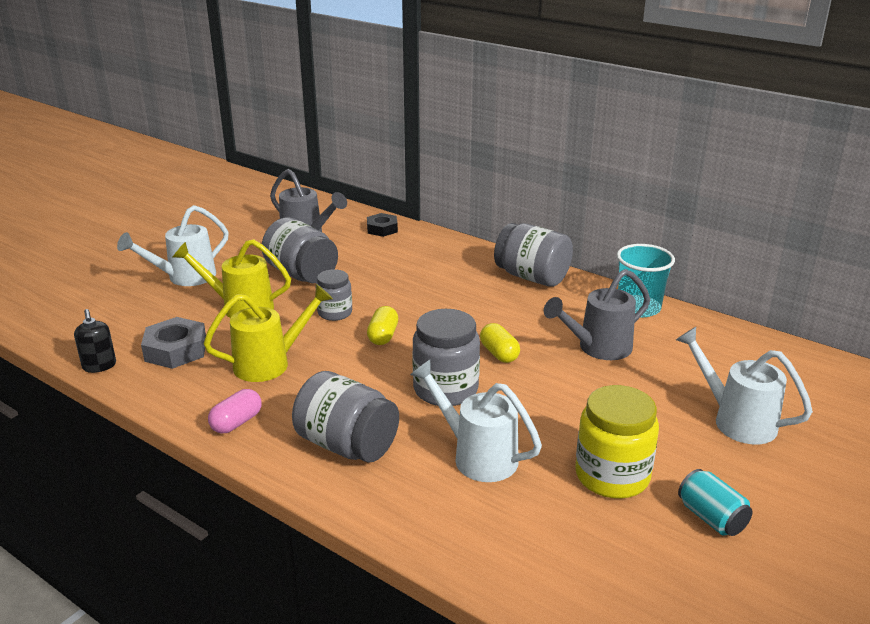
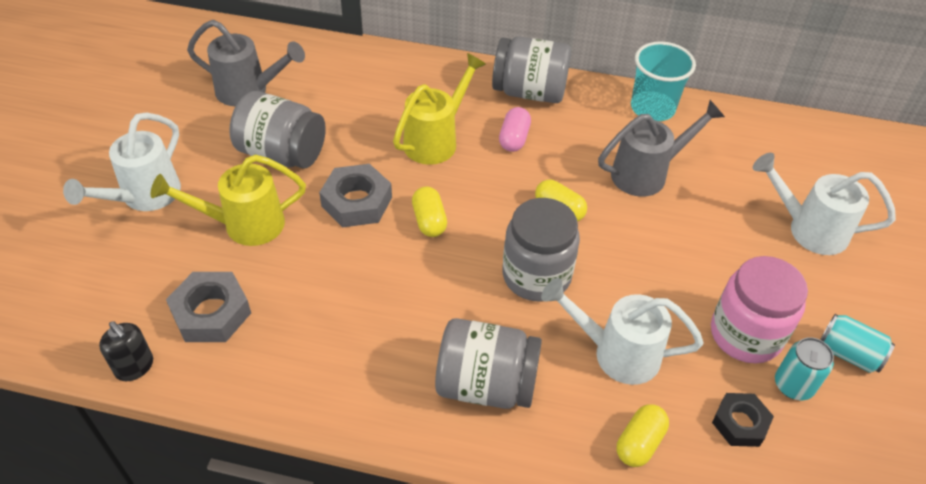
camera: 25 degrees left, 20 degrees up
(236, 423) = (352, 395): pink capsule -> pink capsule (514, 139)
(269, 363) = (332, 299): yellow watering can -> yellow watering can (435, 140)
(335, 313) = (357, 202): grey jar -> grey nut
(382, 229) = (329, 59): black nut -> black nut (740, 423)
(450, 520) = (639, 443): none -> yellow capsule
(598, 348) = (646, 174): grey watering can -> grey watering can turned 150 degrees counterclockwise
(612, 476) = (745, 334): yellow jar -> pink jar
(634, 524) = (793, 385): none -> turquoise can

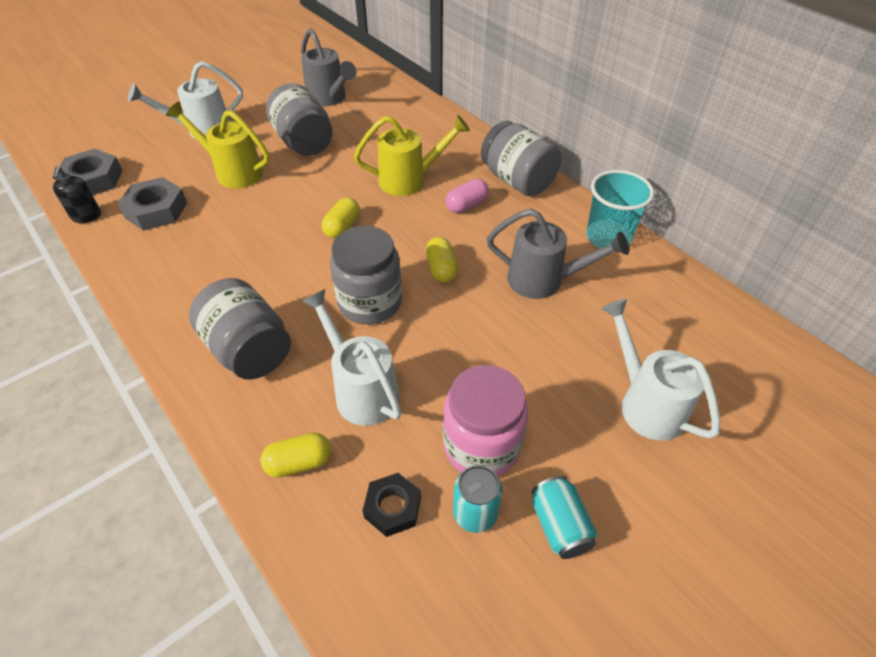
camera: 40 degrees right, 0 degrees up
(357, 202) = (312, 192): grey nut -> grey nut (93, 180)

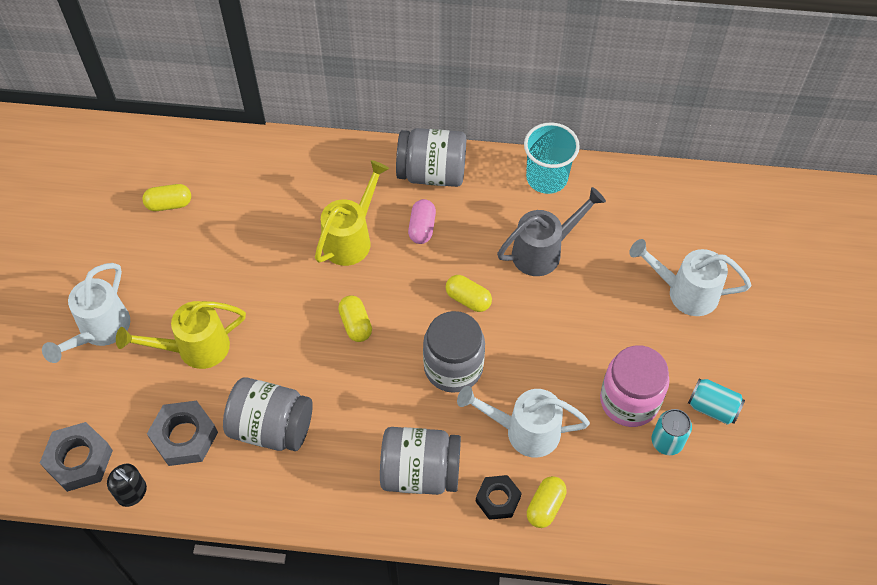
camera: 45 degrees left, 10 degrees up
(304, 142) = (214, 270): grey jar -> grey jar (271, 427)
(329, 98) = (169, 204): grey watering can -> yellow capsule
(393, 507) = (624, 479): black nut -> black nut (498, 499)

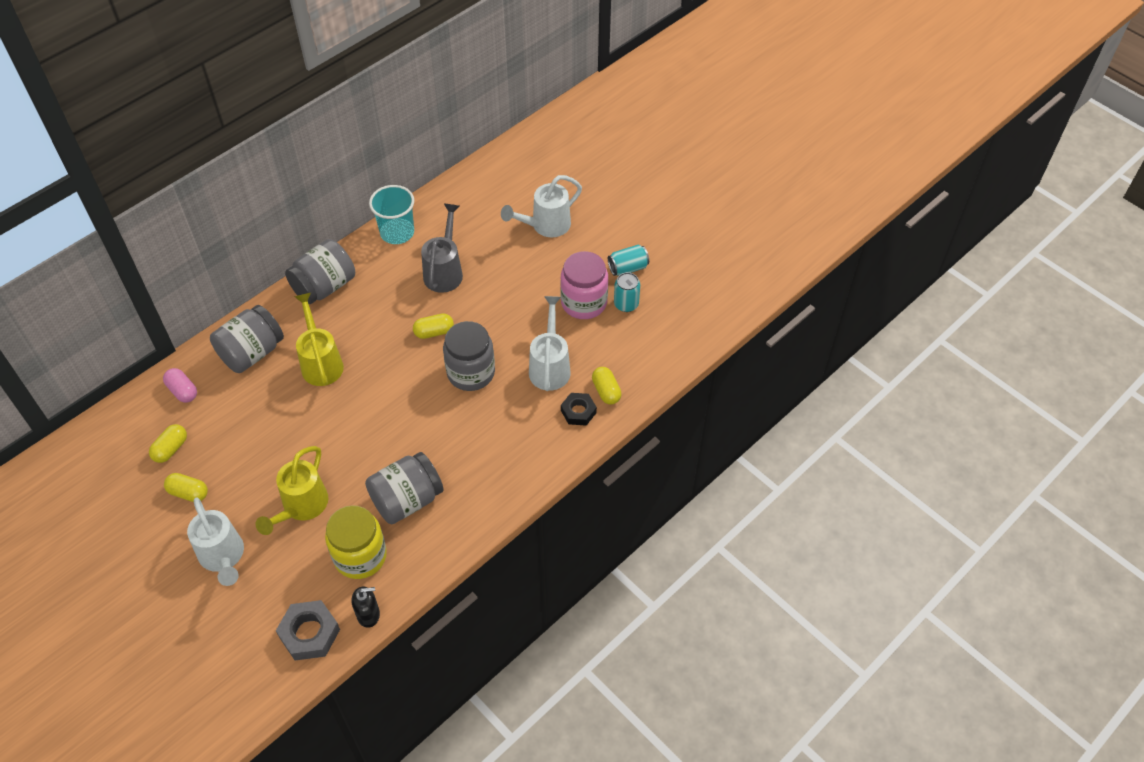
camera: 50 degrees left, 5 degrees down
(184, 436) = (360, 556): grey nut -> yellow jar
(355, 324) = (385, 403): yellow capsule -> yellow capsule (188, 493)
(420, 472) = (521, 439): grey jar -> grey jar (252, 353)
(422, 228) = (357, 320): pink capsule -> pink capsule (183, 391)
(525, 431) = (550, 367): white watering can -> white watering can turned 135 degrees clockwise

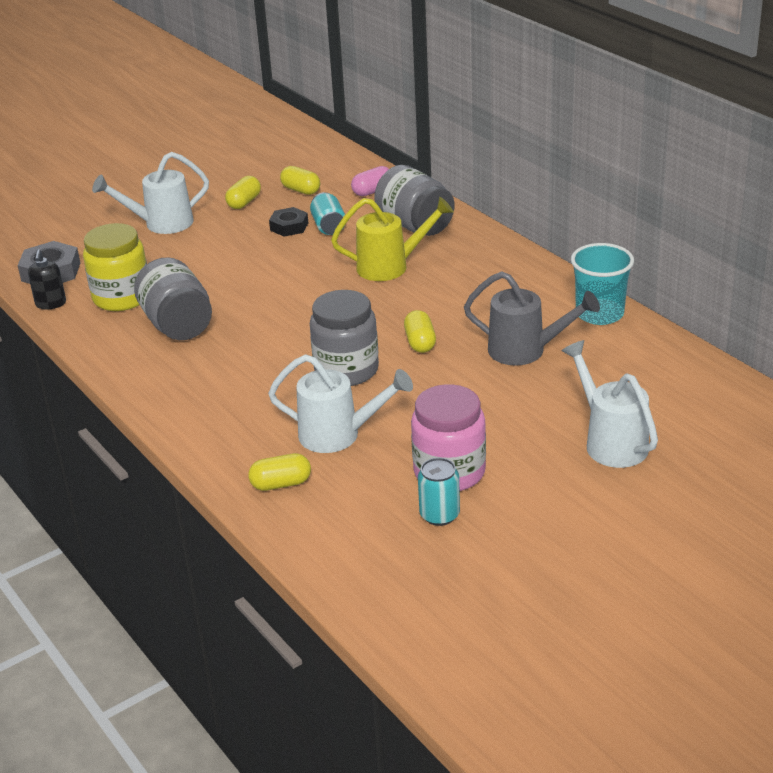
camera: 100 degrees right, 20 degrees down
(302, 507) = (199, 262): yellow watering can -> none
(324, 286) = (509, 265): grey jar -> none
(578, 411) = (255, 457): black nut -> black nut (289, 226)
(628, 268) = (514, 522): turquoise can -> turquoise can (328, 226)

